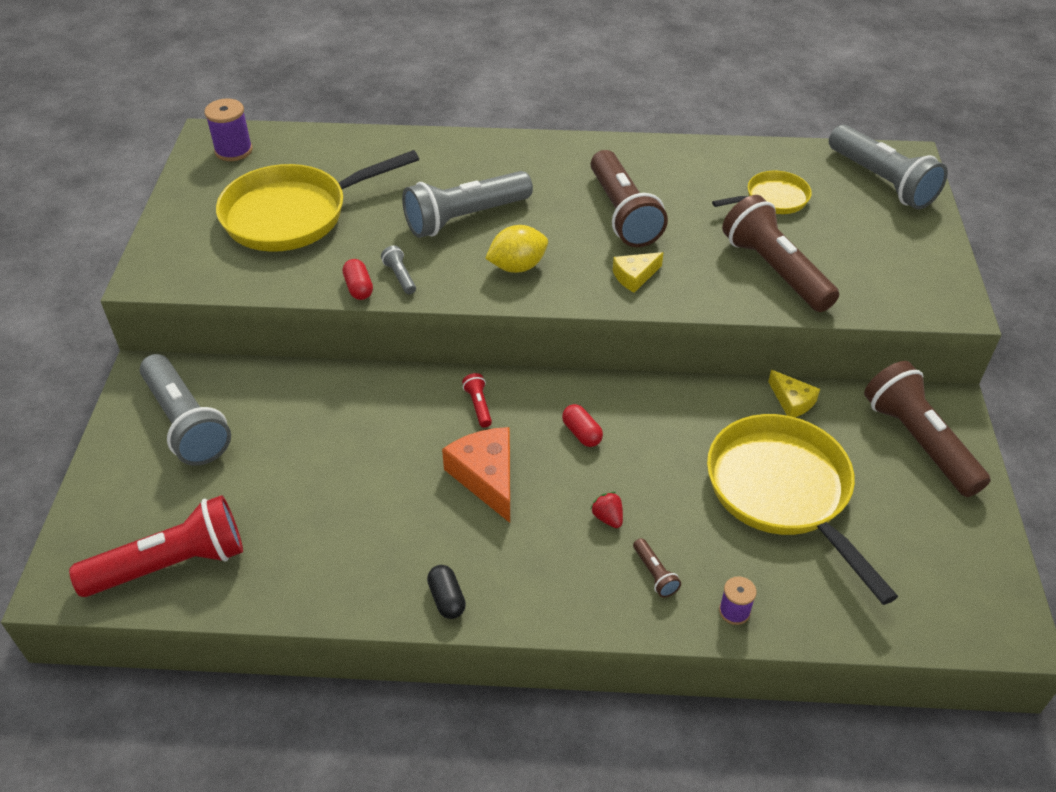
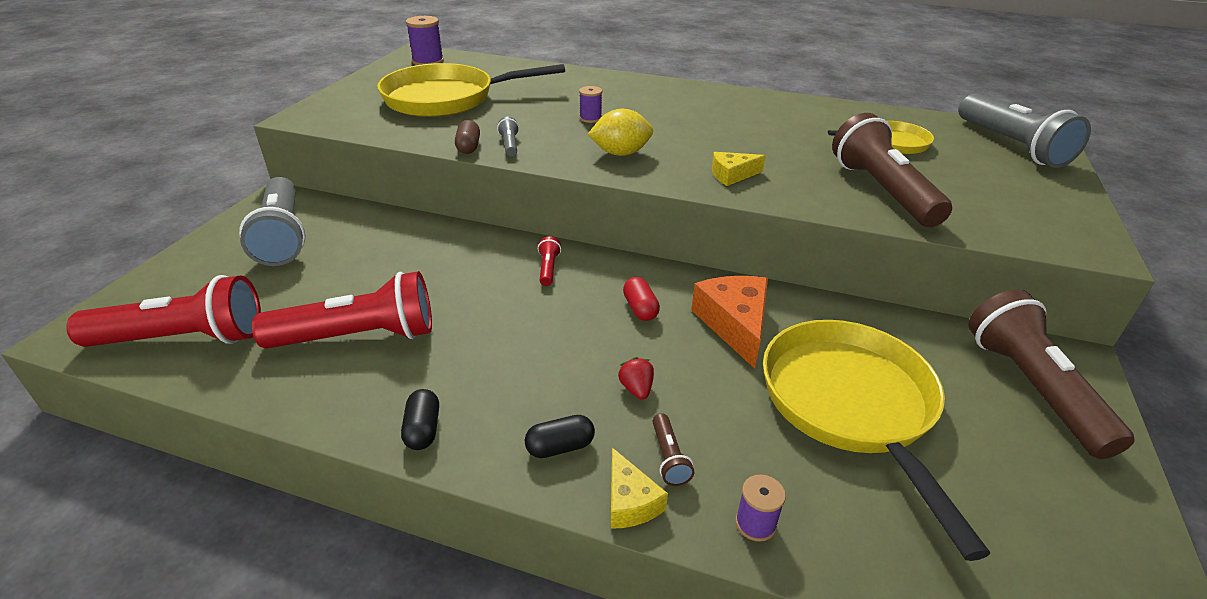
camera: 15 degrees right, 10 degrees down
(338, 523) = (358, 337): none -> red flashlight
(359, 288) = (468, 147): red capsule -> brown capsule
(465, 218) = (590, 118): grey flashlight -> purple spool
(486, 477) = (525, 327): orange cheese -> orange cheese (734, 324)
(566, 586) = (560, 447): none -> black capsule
(622, 213) = (737, 134): brown flashlight -> none
(792, 401) = (880, 322): yellow cheese -> yellow cheese (630, 501)

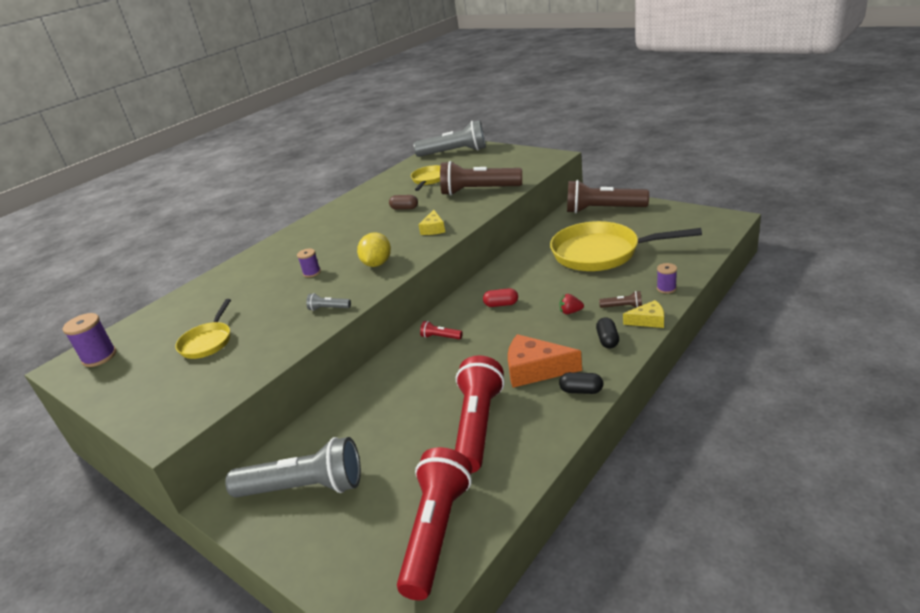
camera: 65 degrees left, 5 degrees down
(446, 99) = (208, 342): yellow pan -> yellow pan, size x0.52
(468, 147) = (316, 328): brown capsule -> brown capsule (404, 208)
(734, 324) = (529, 275): orange cheese -> orange cheese (535, 370)

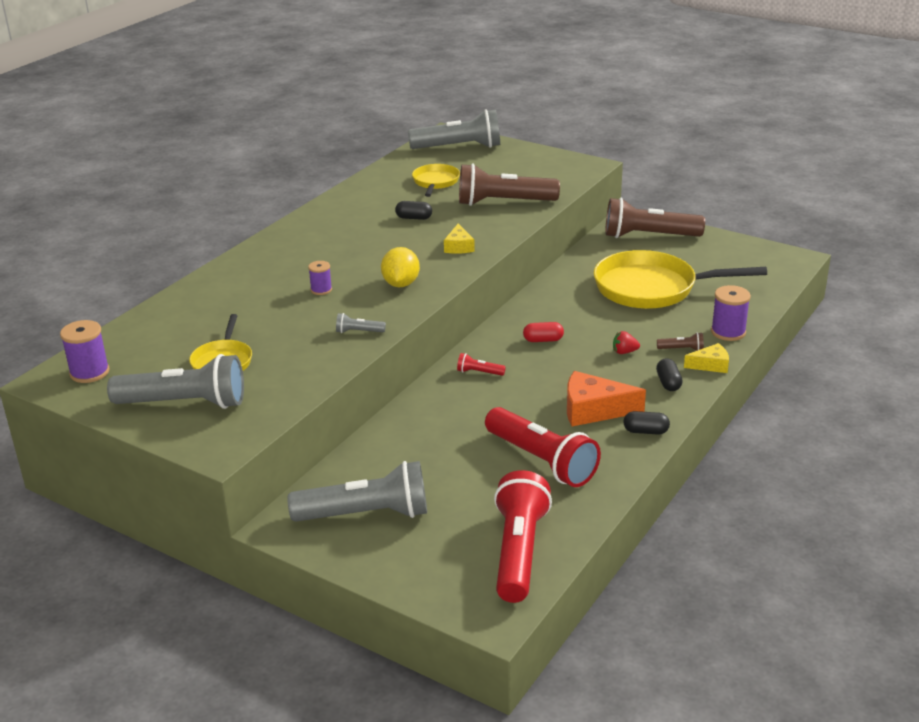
camera: 10 degrees left, 0 degrees up
(159, 384) = (184, 403): none -> grey flashlight
(404, 208) = (414, 218): brown capsule -> black capsule
(478, 425) = (541, 461): red flashlight -> red flashlight turned 135 degrees clockwise
(666, 288) = (728, 332): purple spool -> purple spool, size x1.63

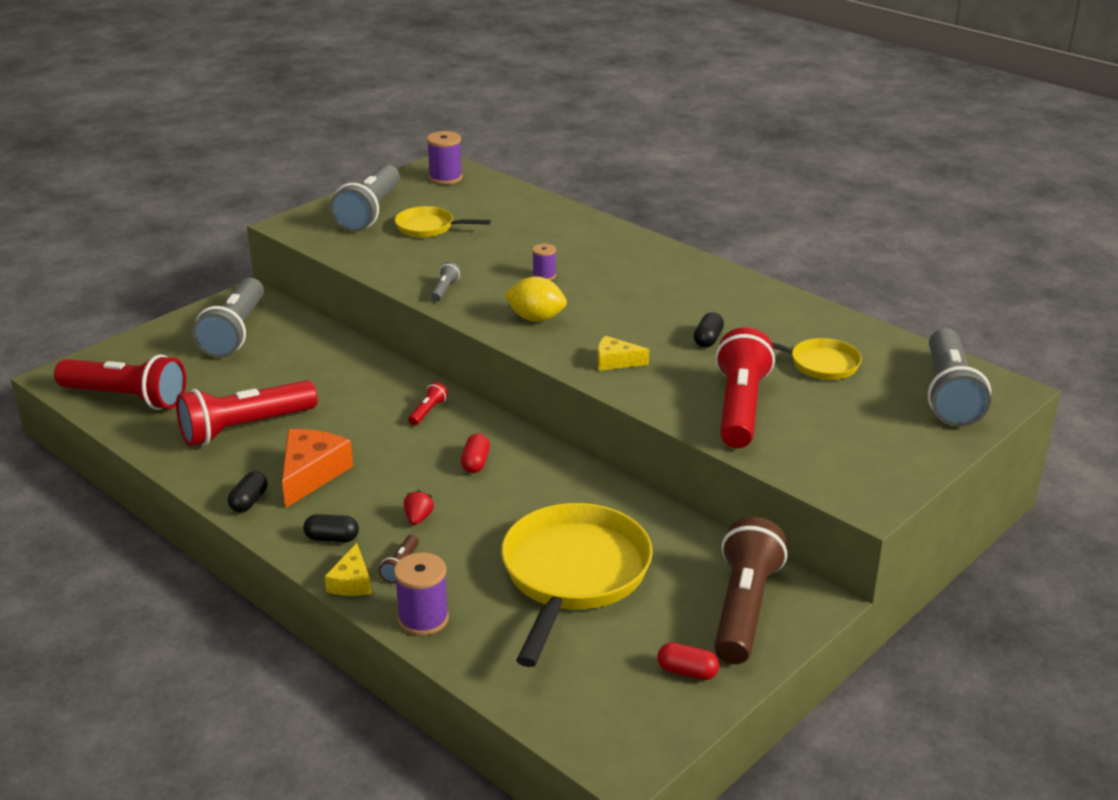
camera: 100 degrees right, 0 degrees up
(503, 202) = (740, 408): brown flashlight -> red flashlight
(714, 247) = (687, 672): none -> red capsule

